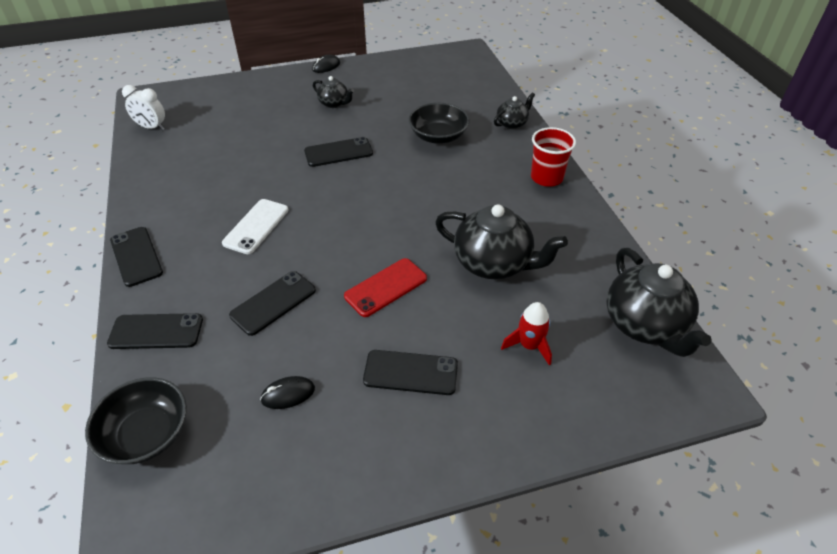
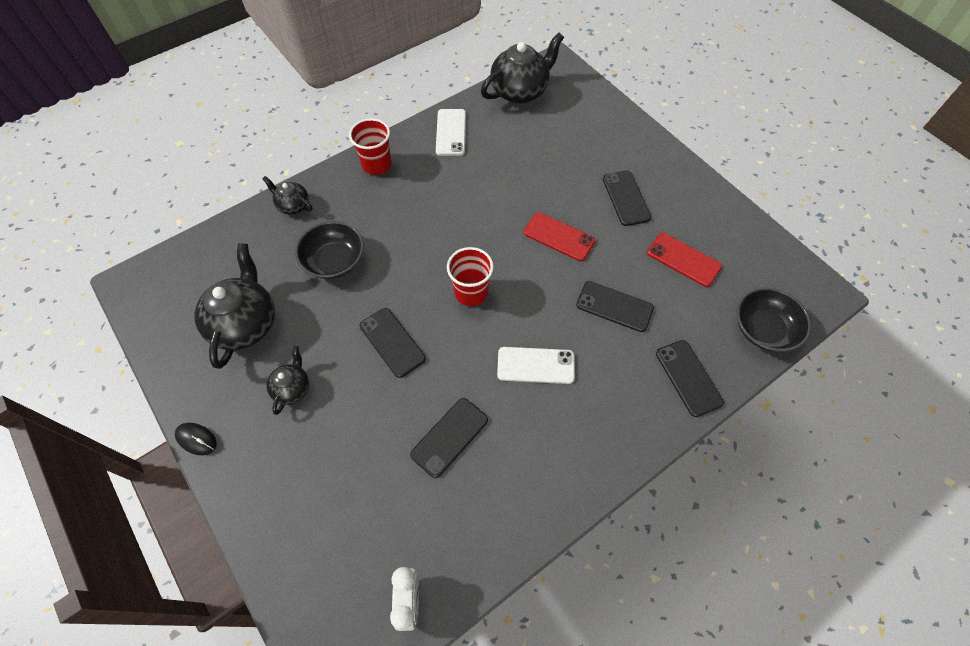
camera: 110 degrees left, 15 degrees up
(136, 256) = (624, 453): black phone -> black phone (449, 437)
(288, 394) = (683, 260): black mouse -> red phone
(357, 205) = (471, 292): none -> red cup
(494, 263) = (500, 177): black teapot -> black teapot (245, 323)
(529, 345) = (568, 143): red rocket -> none
(580, 240) = (451, 132): none -> white phone

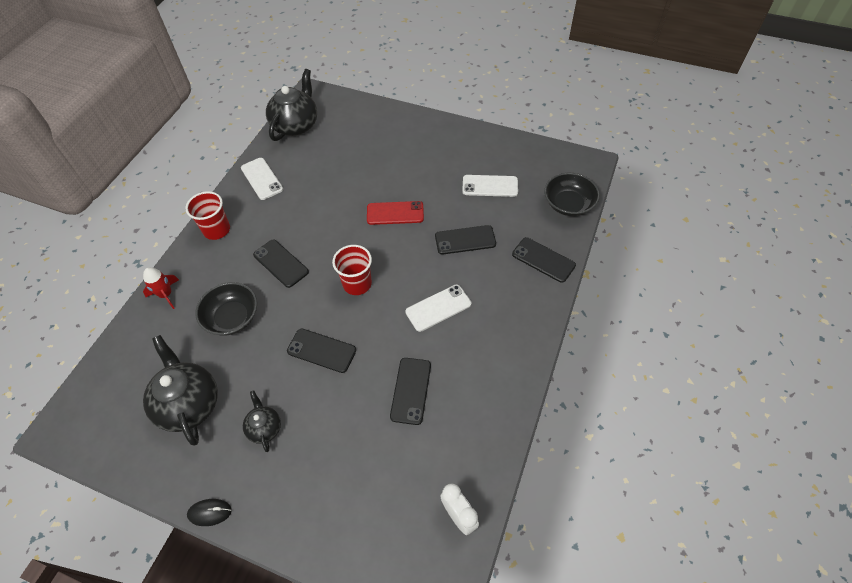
camera: 30 degrees left, 5 degrees down
(293, 205) = (166, 294): black teapot -> red rocket
(626, 198) = (424, 164): black phone -> black phone (280, 263)
(683, 260) = (490, 186): red phone -> white phone

